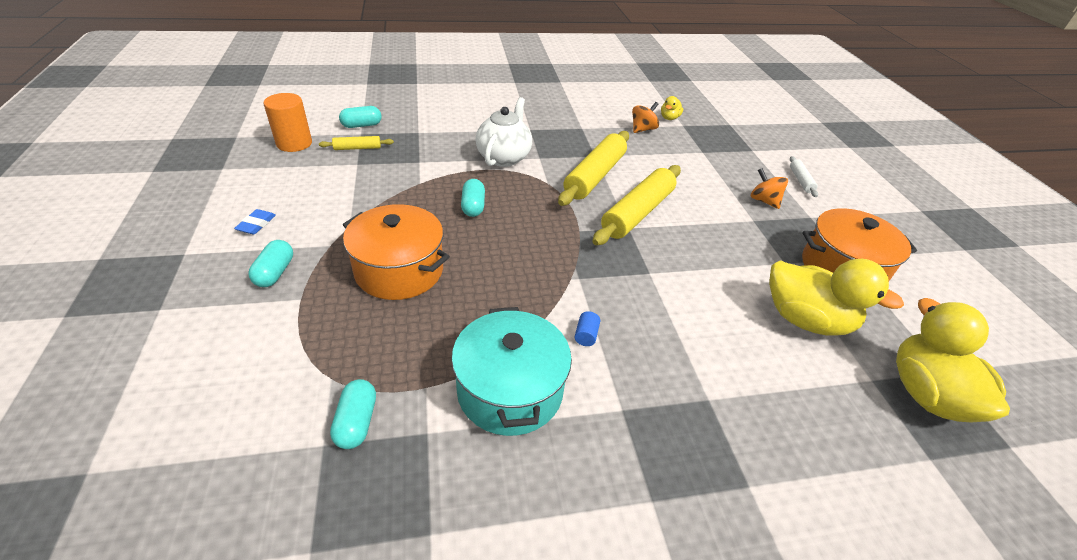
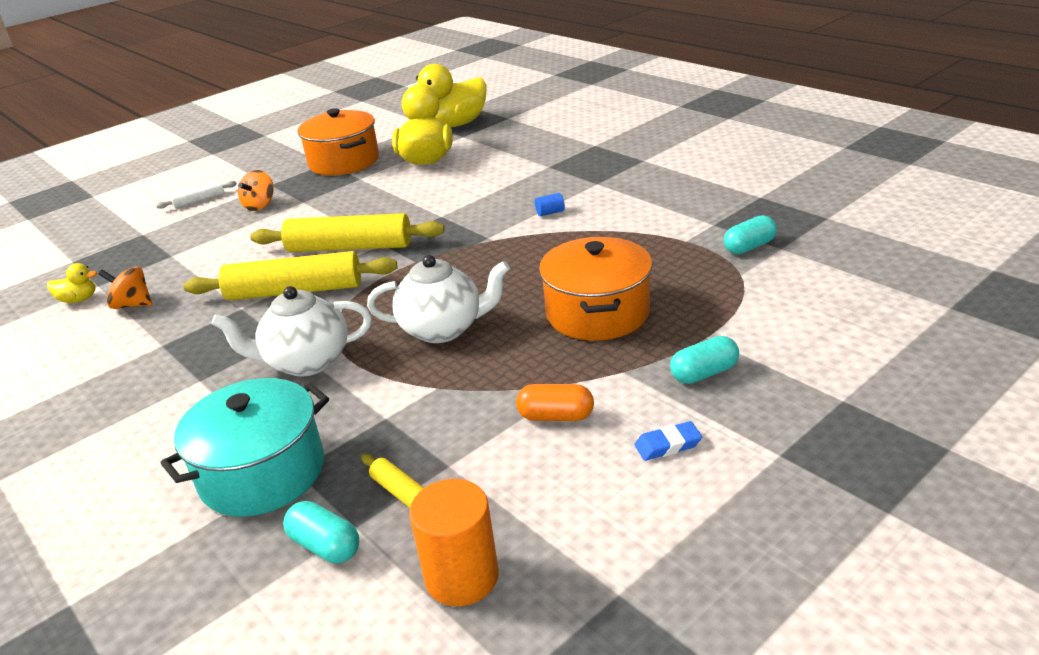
camera: 115 degrees left, 10 degrees down
(336, 204) = (556, 416): none -> orange capsule
(473, 206) = (443, 329): turquoise capsule -> white teapot
(510, 390) = (639, 216): turquoise pot -> turquoise pot (262, 473)

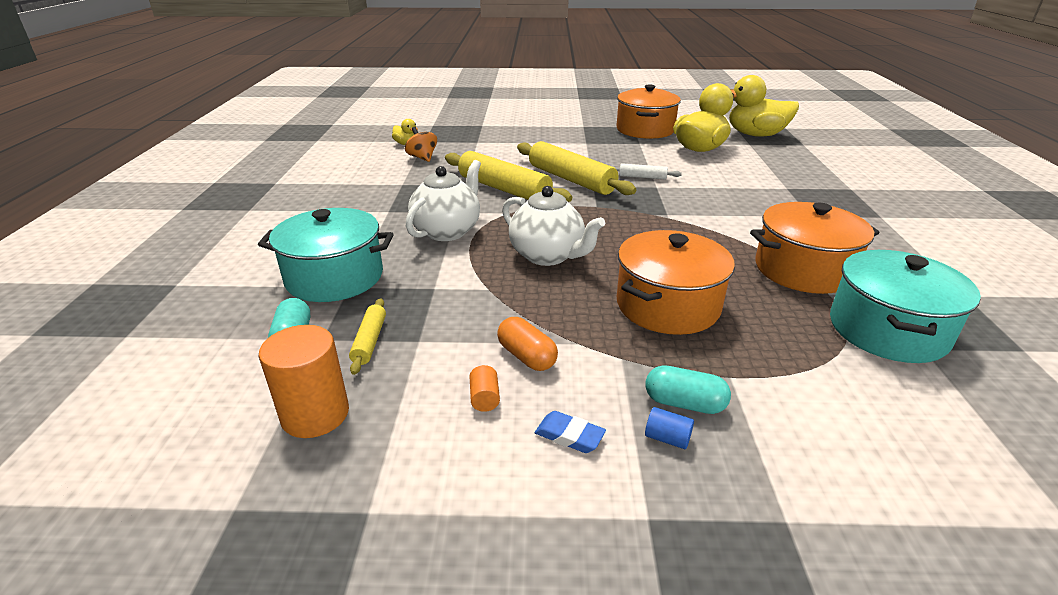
camera: 40 degrees right, 0 degrees up
(199, 200) = (534, 119): white rolling pin -> white rolling pin (642, 177)
(260, 205) = (560, 135): orange spinning top -> none
(306, 362) = (447, 231): white teapot -> white teapot turned 90 degrees clockwise
(550, 213) = (739, 219): blue cylinder -> blue cylinder (667, 438)
(573, 465) = (484, 398): none -> orange cylinder
(648, 231) = (803, 270): none -> orange pot
(749, 247) = (887, 330): turquoise capsule -> turquoise pot

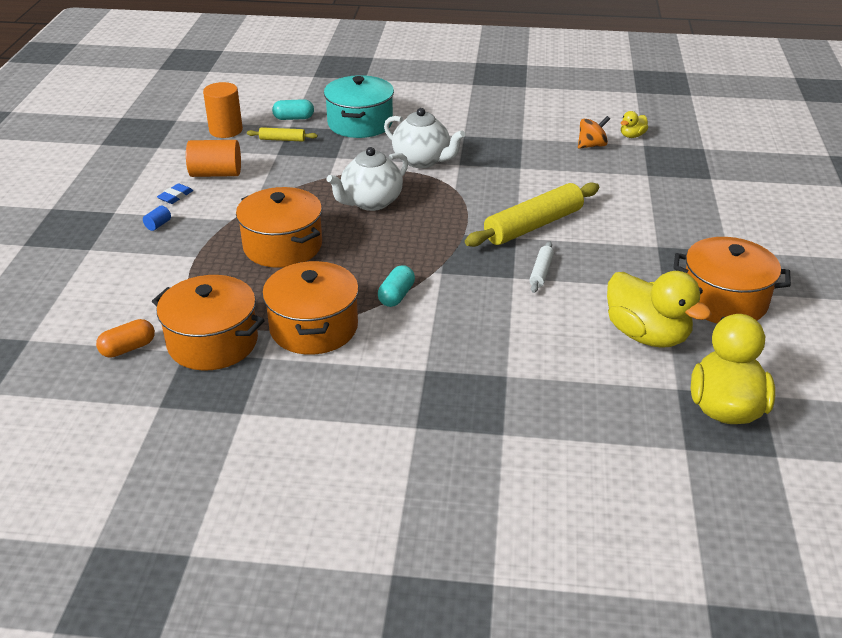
camera: 95 degrees right, 5 degrees up
(484, 398) = (216, 174): orange cylinder -> orange cylinder, size x2.27
(504, 189) = (508, 187): yellow rolling pin -> none
(526, 356) = (247, 187): orange capsule -> orange capsule (128, 348)
(684, 403) = (181, 235): turquoise capsule -> turquoise capsule (396, 296)
(887, 330) = (213, 342): turquoise pot -> orange pot

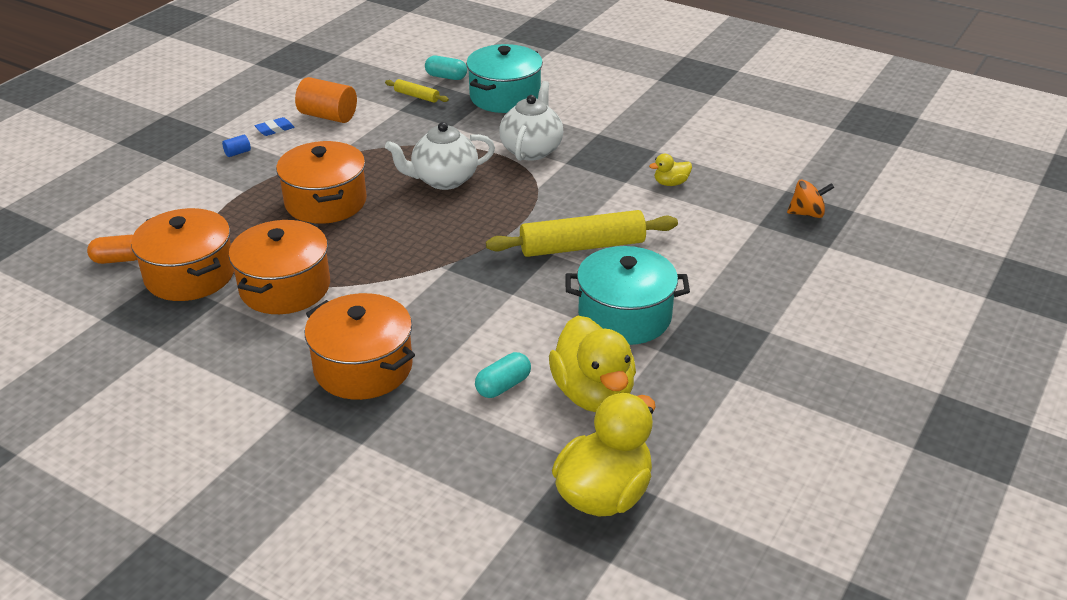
camera: 25 degrees right, 0 degrees up
(226, 130) = (373, 75): orange cylinder -> none
(396, 296) = (385, 279): turquoise capsule -> turquoise capsule (503, 386)
(422, 161) = (531, 150): white teapot -> white teapot turned 135 degrees counterclockwise
(541, 272) = (545, 296): white rolling pin -> none
(591, 145) = (726, 176): orange spinning top -> orange spinning top (807, 213)
(615, 269) = (624, 316): none -> turquoise pot
(632, 136) = (782, 176): yellow duck -> yellow duck (670, 183)
(723, 300) = (711, 383): orange pot -> orange pot (363, 367)

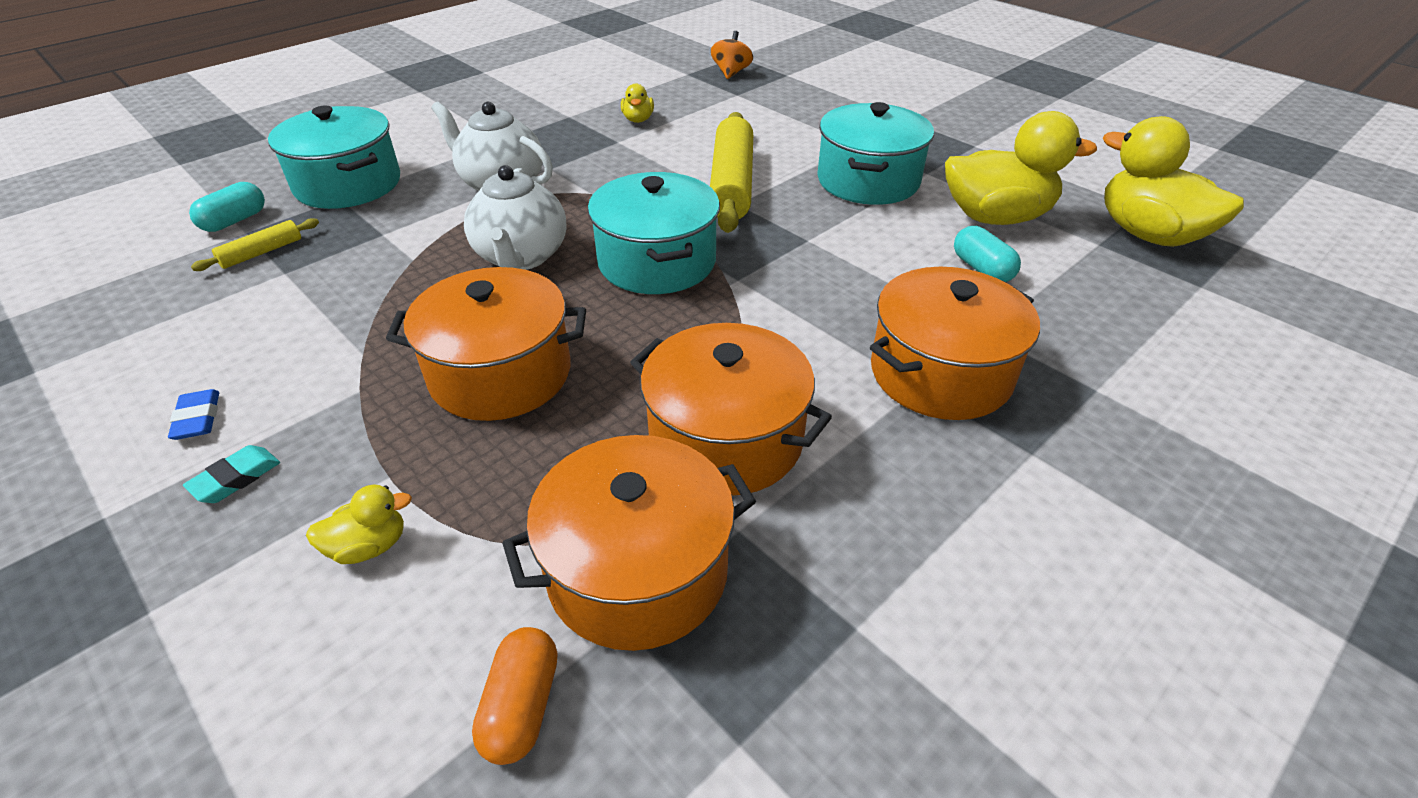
camera: 75 degrees left, 5 degrees up
(200, 199) = (369, 546): none -> yellow duck
(237, 153) = (236, 478): blue cylinder -> turquoise eraser
(328, 116) = (221, 348): orange cylinder -> none
(457, 232) = (657, 262): none -> turquoise pot

